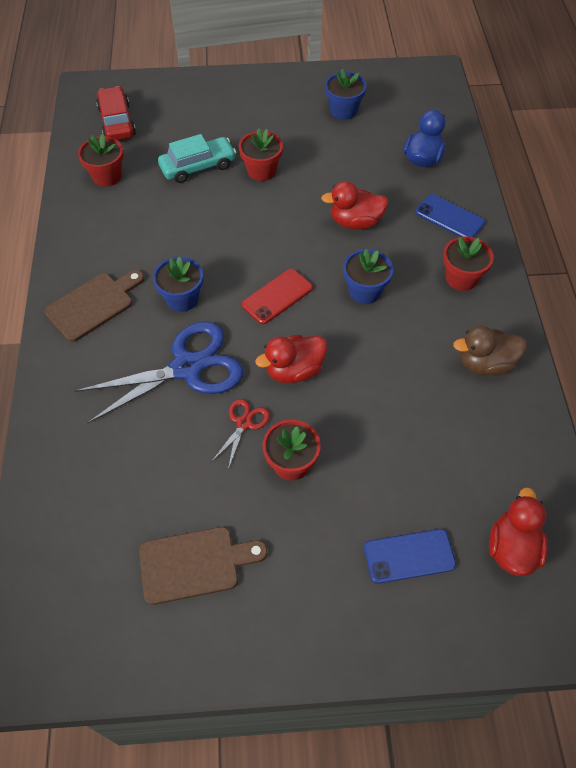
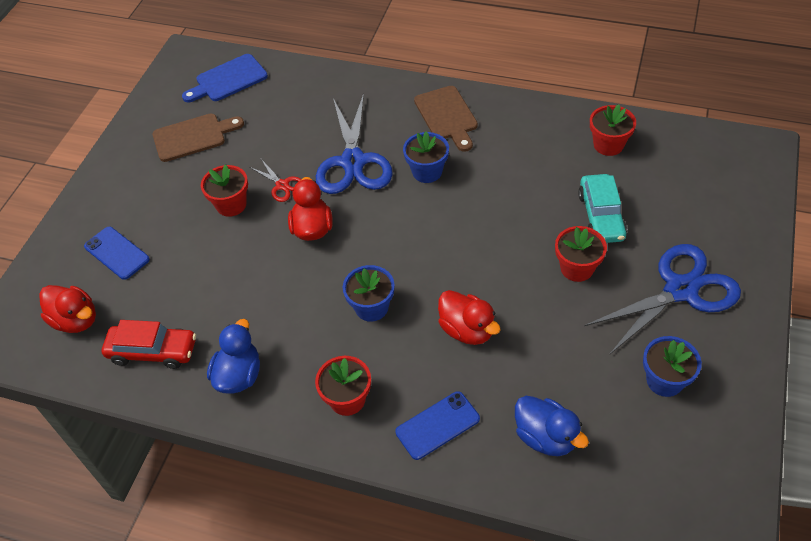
camera: 115 degrees right, 5 degrees down
(71, 573) = (228, 80): none -> blue cutting board
(117, 122) = (694, 164): red car -> red car (153, 351)
(195, 564) = (193, 137): brown cutting board -> brown cutting board turned 120 degrees counterclockwise
(258, 113) = (681, 290): none -> blue scissors
(277, 296) = (398, 238): red phone -> none
(355, 222) = (467, 330): red duck -> red duck turned 120 degrees clockwise
(409, 556) = (117, 253): blue phone -> blue phone turned 60 degrees counterclockwise
(485, 364) = (239, 375): brown duck -> blue duck

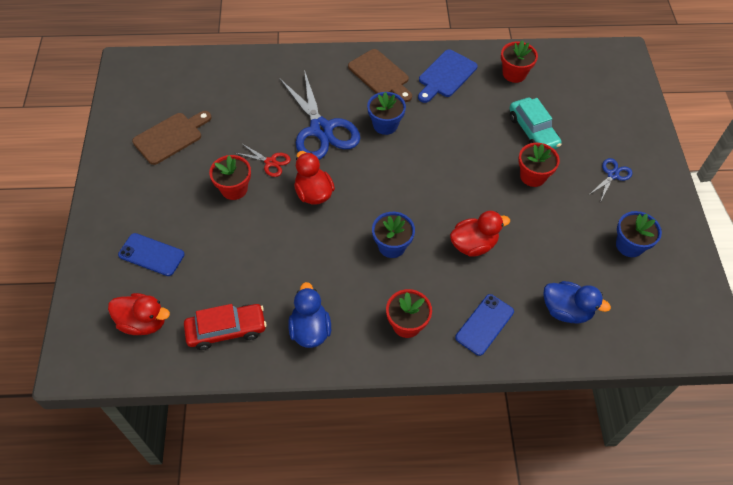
camera: 25 degrees left, 5 degrees up
(228, 80) = (178, 80): blue cutting board -> blue cutting board (445, 75)
(467, 330) = (473, 245): red duck -> red duck turned 45 degrees counterclockwise
(681, 290) = (613, 175): blue scissors -> blue scissors, size x0.46

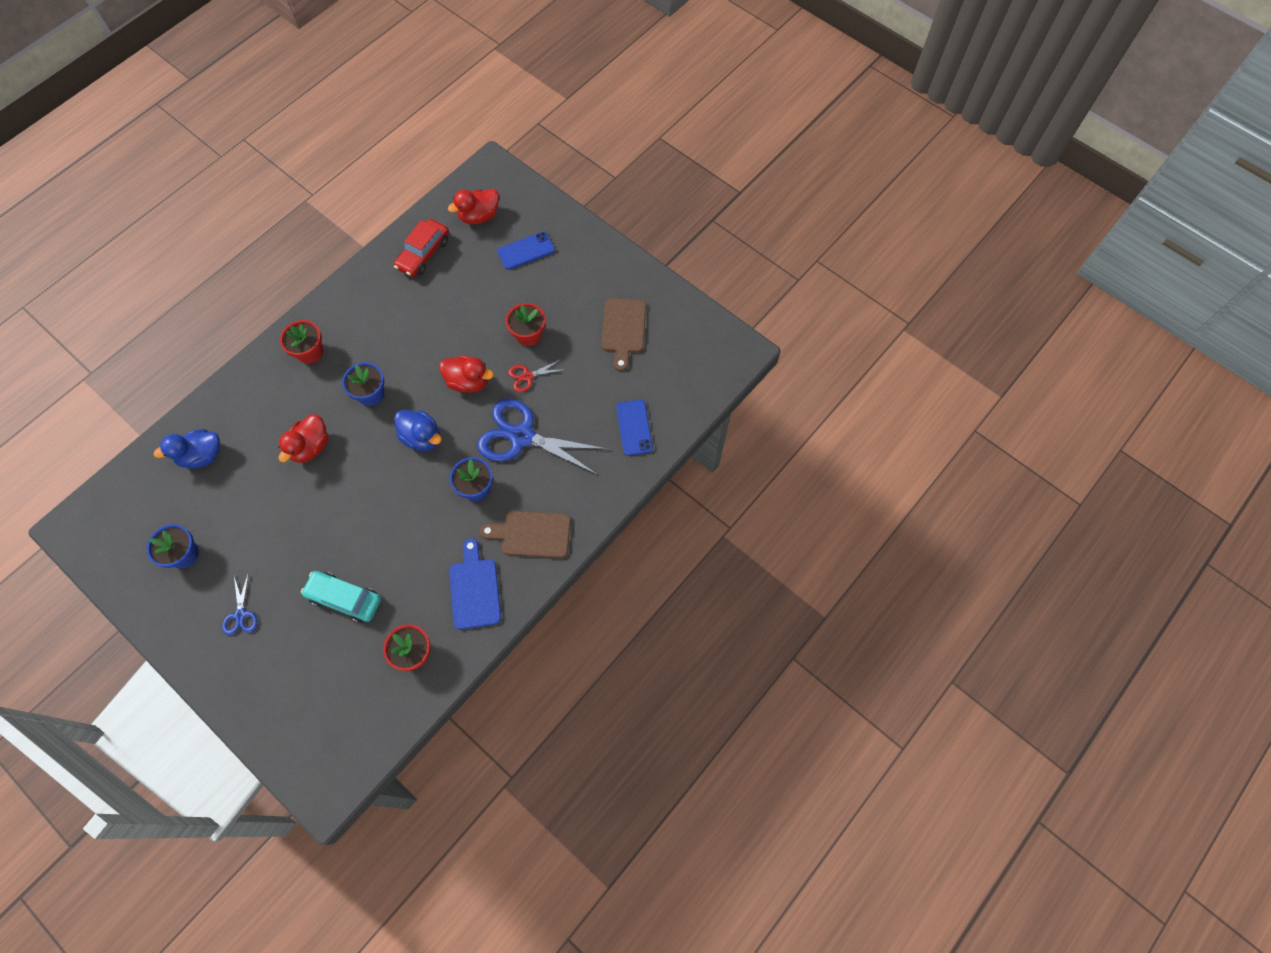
camera: 135 degrees right, 10 degrees up
(310, 330) = (371, 296): blue duck -> blue duck (422, 437)
(484, 324) = (255, 396): blue phone -> blue phone (634, 427)
(533, 176) = (310, 550): red flower pot -> none

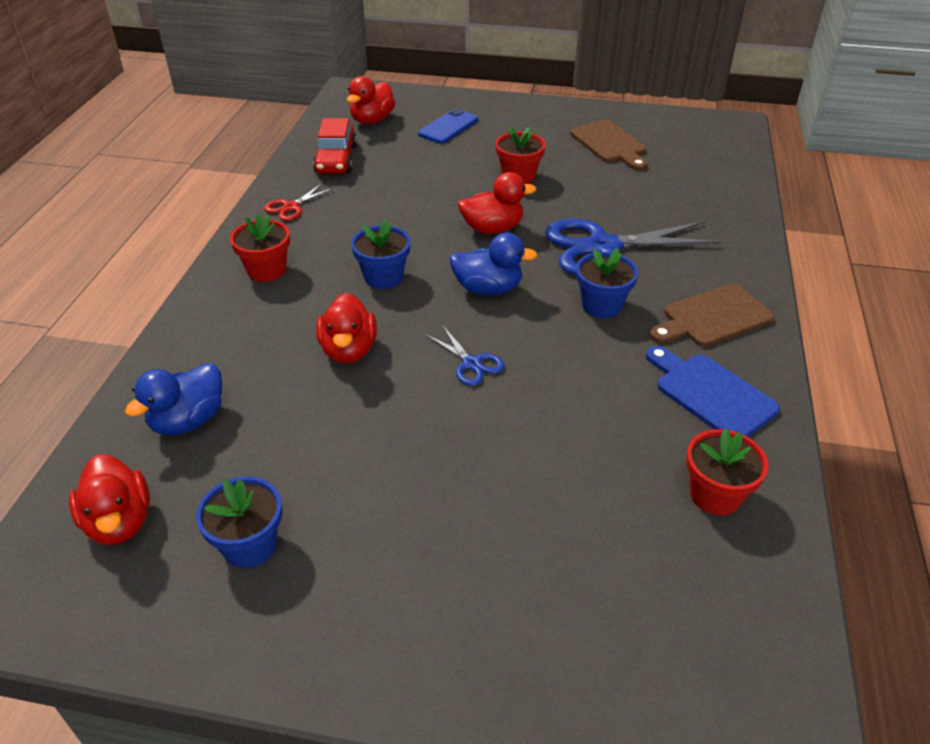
camera: 30 degrees left, 25 degrees down
(138, 507) = (119, 522): none -> red duck
(240, 615) = (413, 578): blue scissors -> blue scissors (471, 364)
(345, 598) = (554, 481): turquoise car -> none
(527, 376) = (553, 203): red scissors -> red scissors (291, 207)
(634, 427) = (708, 200): blue phone -> none

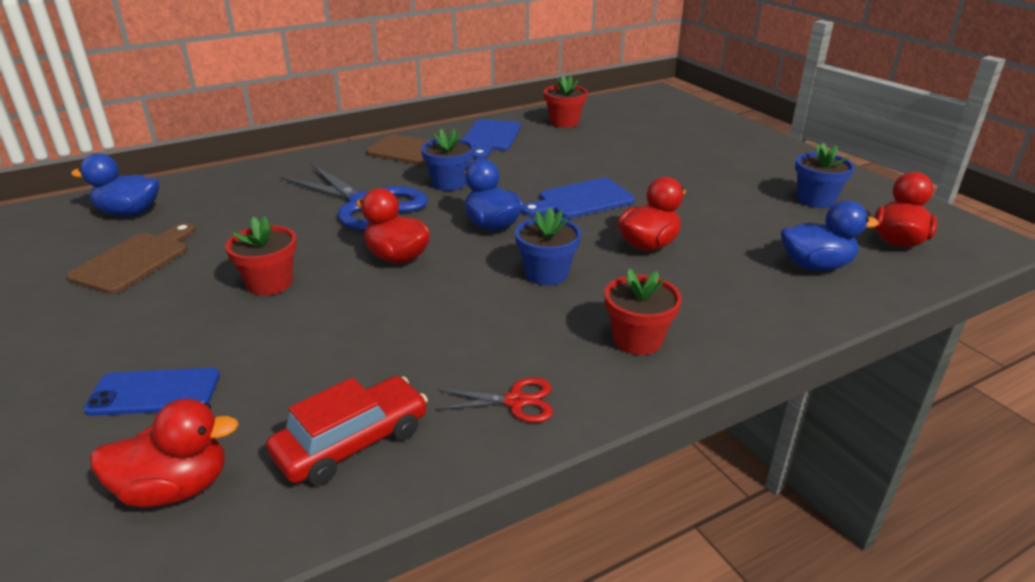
camera: 130 degrees left, 10 degrees down
(471, 364) = (581, 200): blue scissors -> blue cutting board
(698, 154) = (129, 212): none -> blue duck

